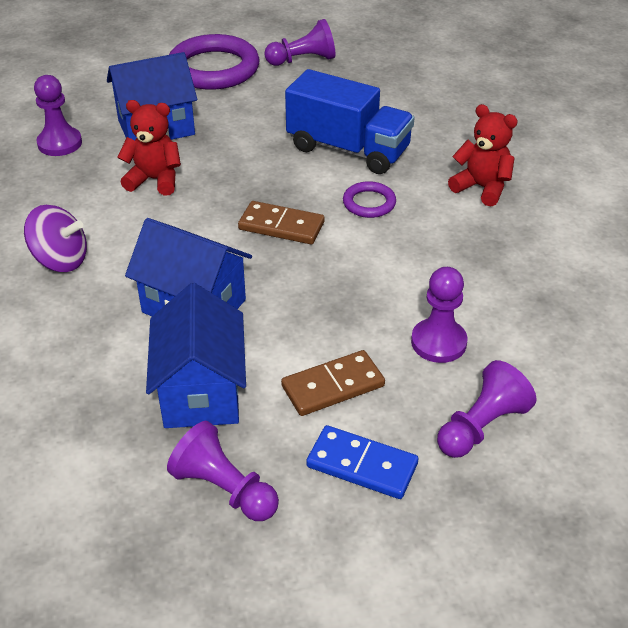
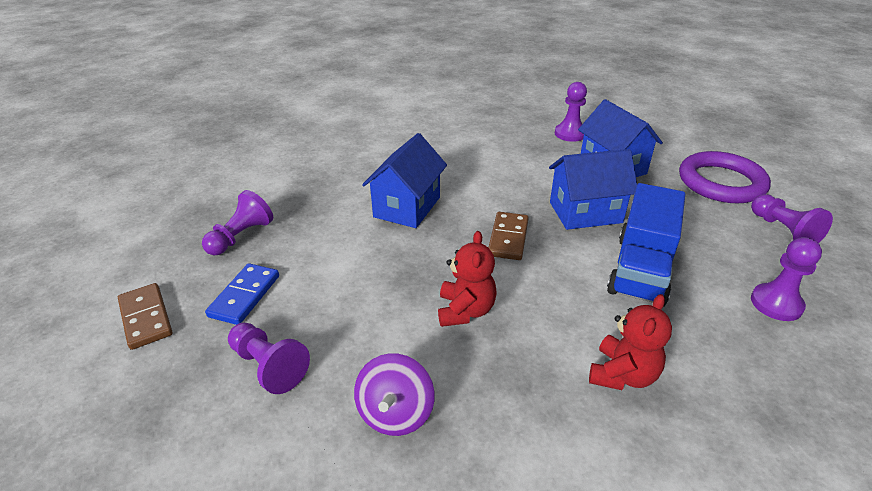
camera: 85 degrees right, 5 degrees down
(60, 260) = (445, 153): purple spinning top -> purple spinning top (395, 413)
(154, 180) = (544, 174): red teddy bear -> red teddy bear (465, 311)
(201, 392) = (324, 219): blue house -> blue house (585, 212)
(333, 386) = (324, 277): brown domino -> brown domino (145, 318)
(369, 203) = (559, 287): purple ring -> none
(438, 342) = (371, 338): purple pawn -> purple pawn (776, 304)

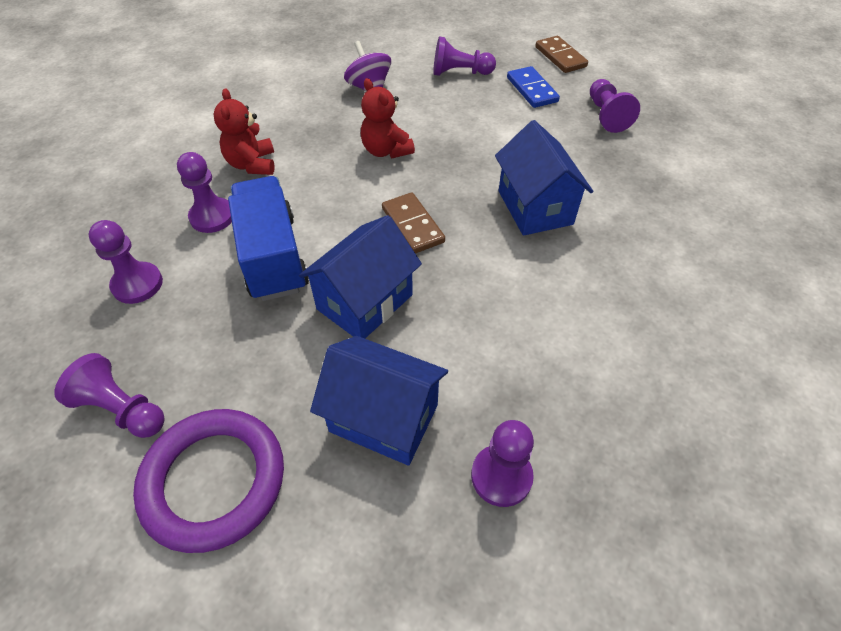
camera: 140 degrees right, 15 degrees up
(145, 318) = (560, 57): brown domino -> brown domino turned 45 degrees clockwise
(689, 333) = (212, 217): none -> purple pawn

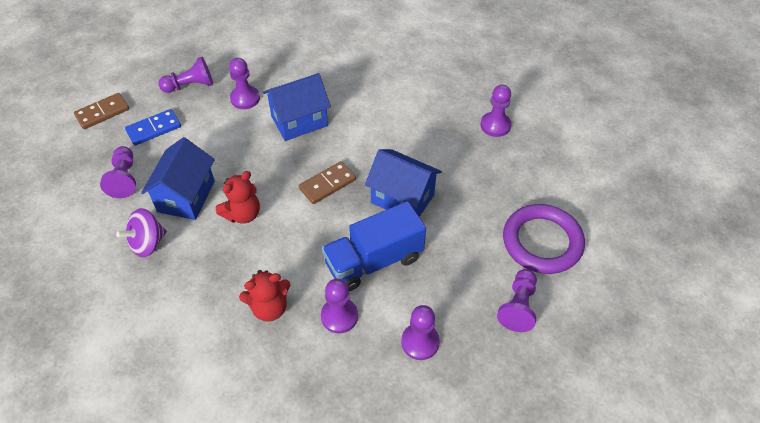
camera: 100 degrees left, 0 degrees up
(384, 418) = (480, 175): blue house -> blue house (186, 196)
(582, 160) = (245, 98): none -> purple pawn

